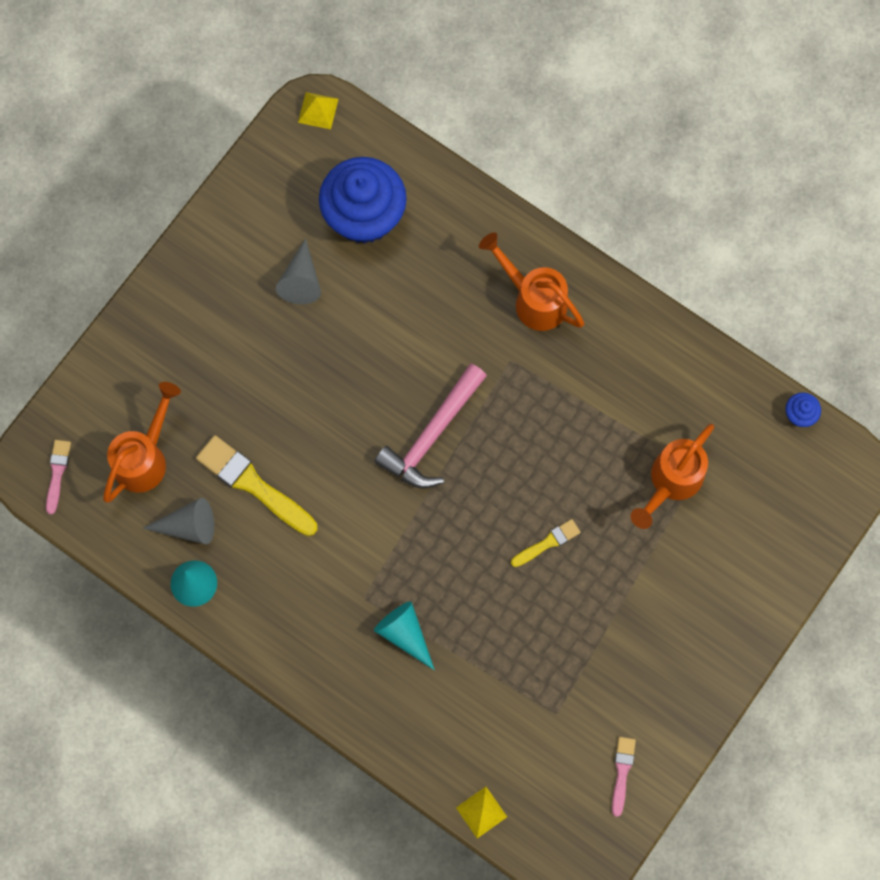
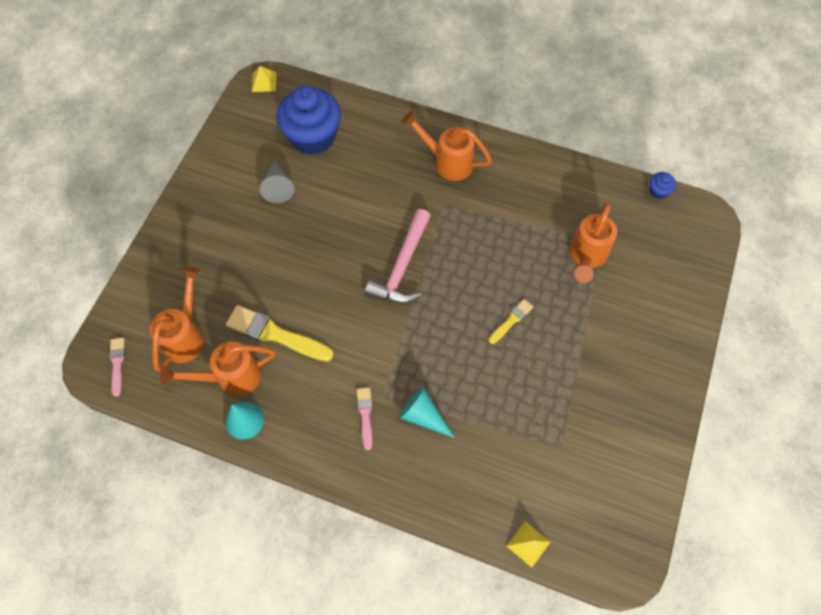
camera: 15 degrees left, 10 degrees down
(188, 526) = (231, 377): grey cone -> orange watering can
(622, 772) = (629, 479): pink brush -> pink brush (365, 415)

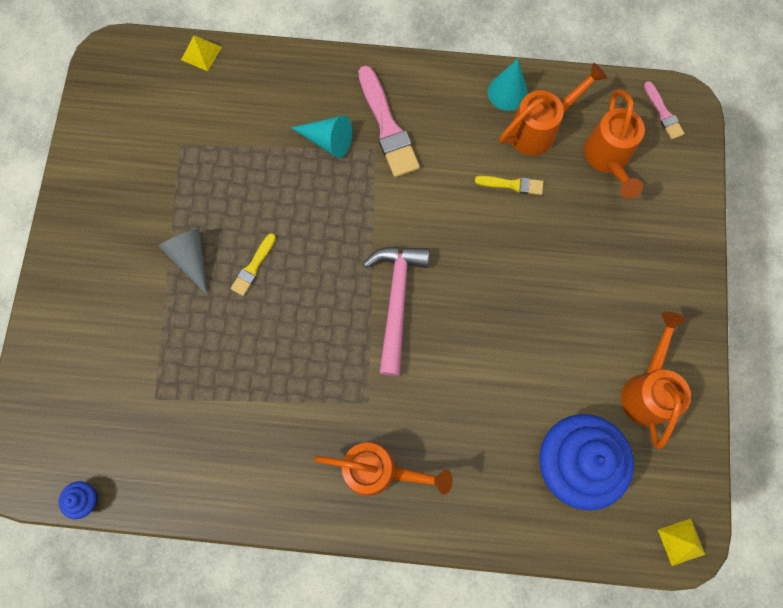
camera: 165 degrees right, 10 degrees up
(275, 334) = (512, 184): yellow brush -> yellow brush, size x0.53
(278, 187) = (587, 370): grey cone -> grey cone (191, 258)
(365, 415) = (387, 127): pink brush -> pink brush, size x1.88
(586, 257) = (174, 372): orange watering can -> orange watering can (647, 389)

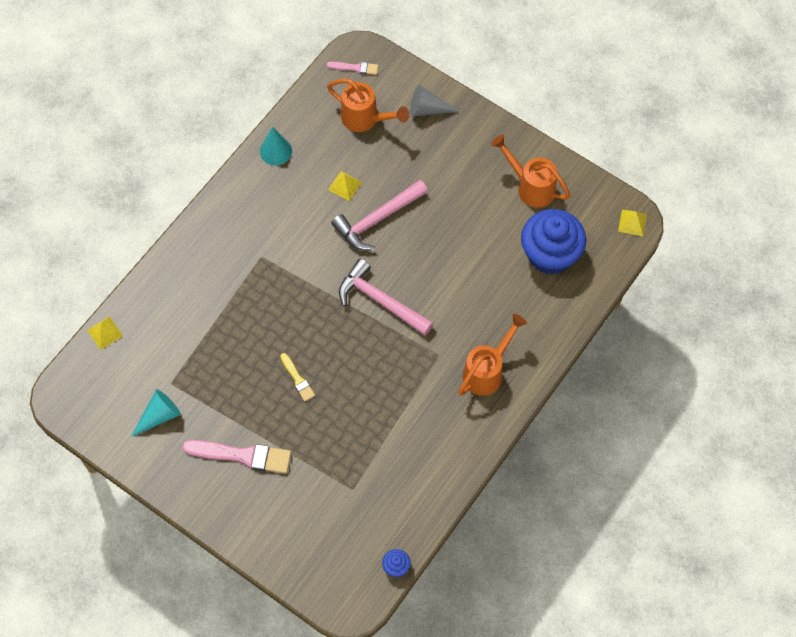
camera: 60 degrees left, 10 degrees down
(191, 258) = (264, 417): grey cone -> grey cone (427, 109)
(328, 140) = (234, 283): turquoise cone -> turquoise cone (159, 416)
(387, 127) = (250, 239): pink brush -> pink brush (242, 455)
(493, 241) = (377, 220): none -> pink hammer
(512, 184) = (345, 186): yellow brush -> yellow pyramid
(539, 129) = (316, 147): orange watering can -> none

